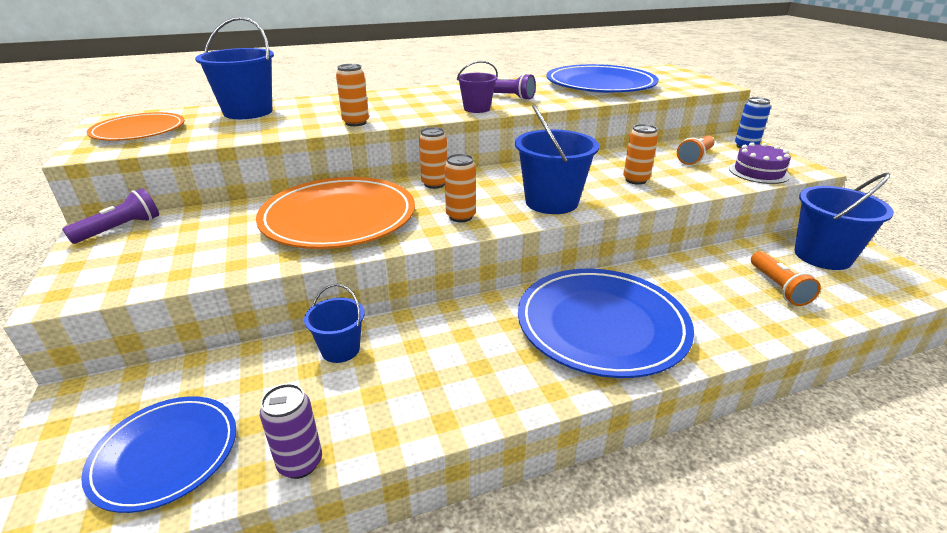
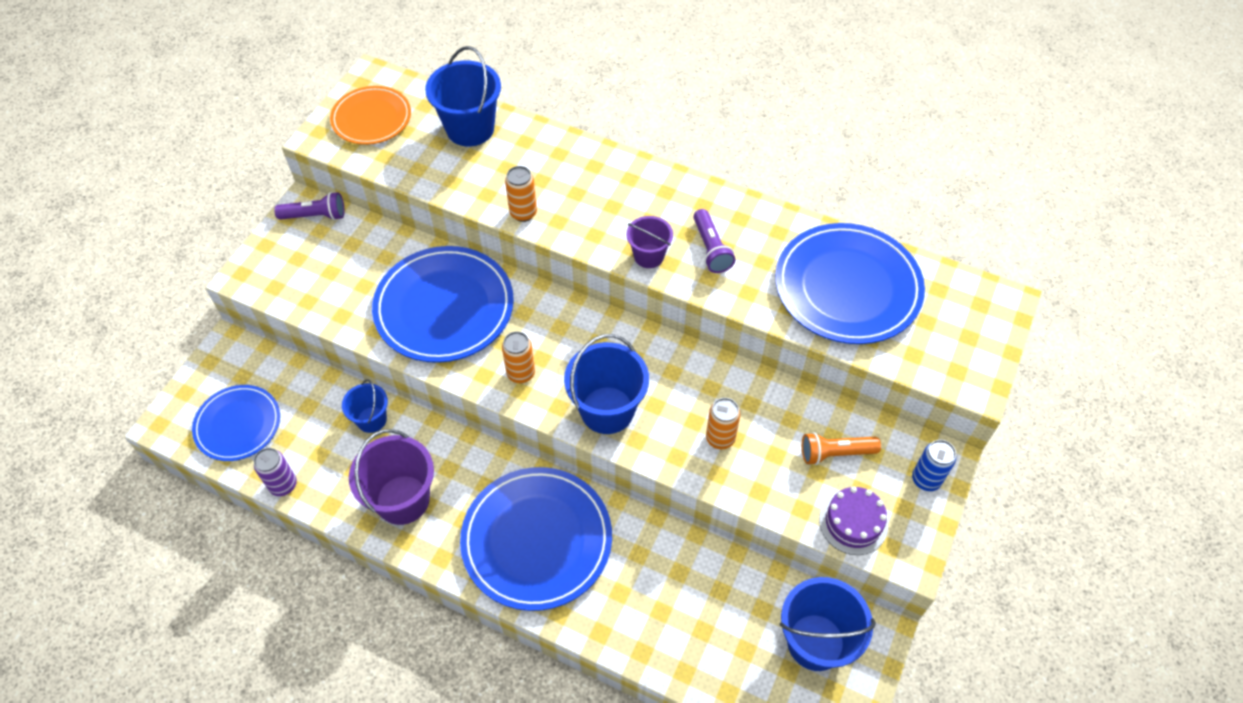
camera: 45 degrees right, 25 degrees up
(339, 218) = (444, 307): orange plate -> blue plate
(434, 184) = (556, 312): orange can -> none
(454, 379) = (402, 499): none -> purple bucket
(778, 287) = (714, 629): orange flashlight -> none

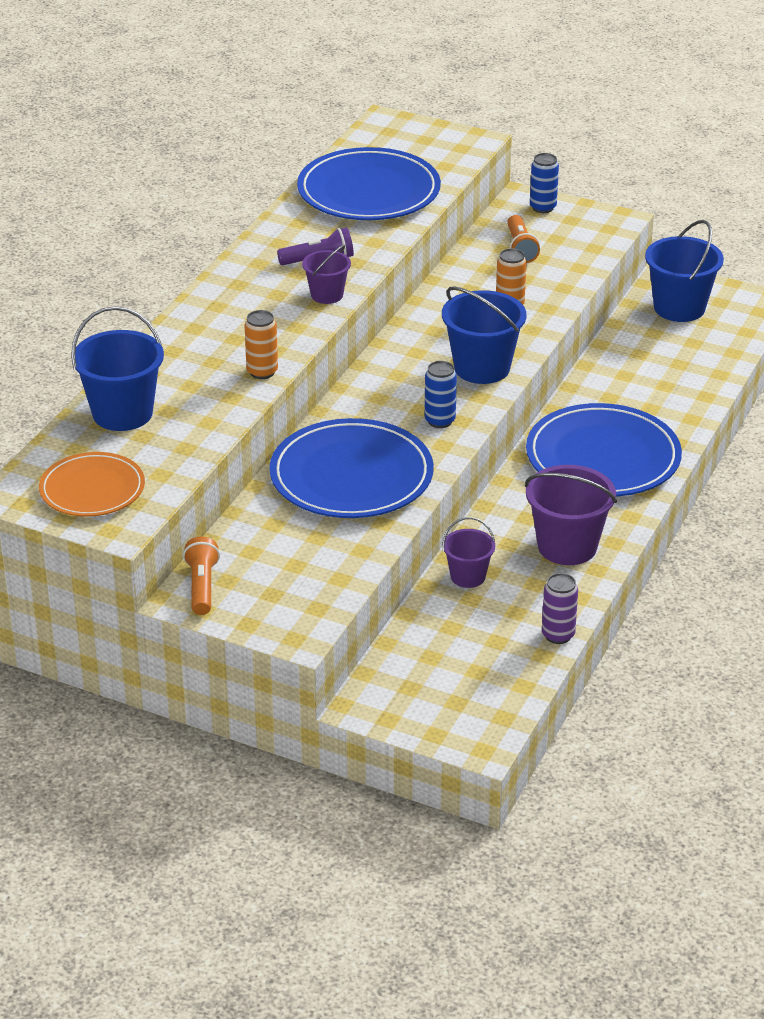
camera: 90 degrees left, 20 degrees down
(238, 425) = (480, 681): blue plate -> none
(315, 216) = (202, 586): purple flashlight -> orange flashlight
(371, 419) = (468, 576): blue bucket -> purple bucket
(521, 373) = (440, 421): orange can -> blue can
(853, 522) = (589, 244): purple cake -> none

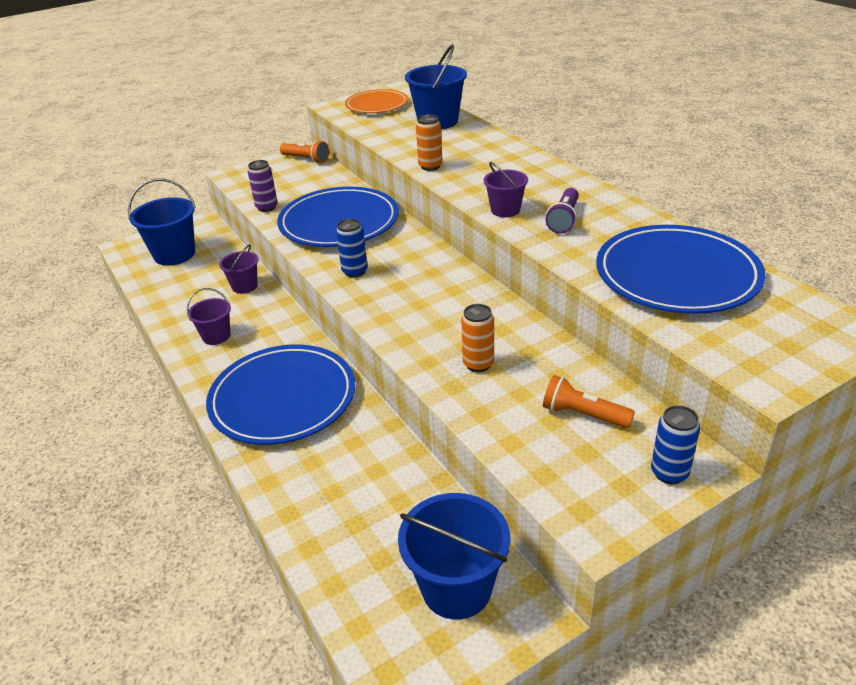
camera: 125 degrees right, 0 degrees up
(482, 368) = (399, 313): blue bucket -> blue bucket (174, 254)
(558, 635) = (153, 300): purple can -> purple can (267, 207)
(567, 546) = (216, 336): purple bucket -> purple bucket, size x0.58

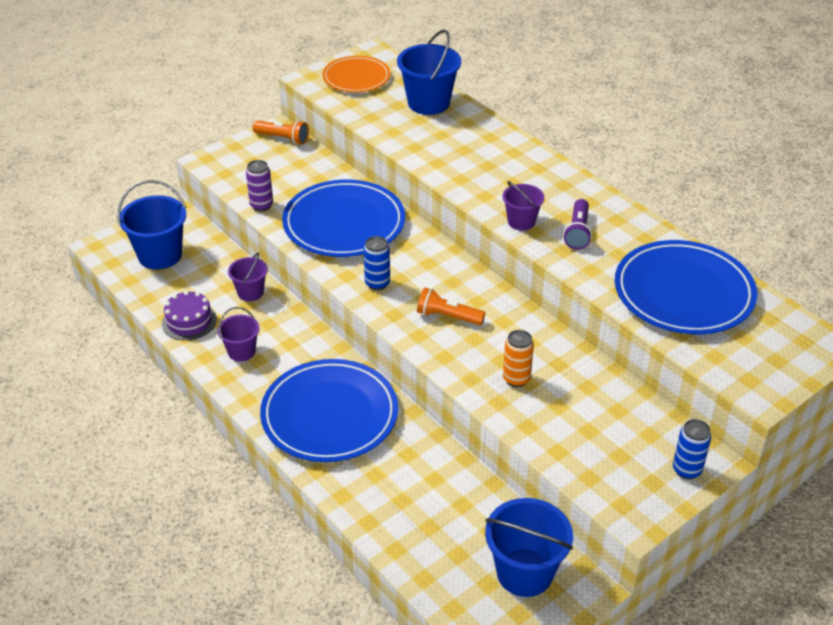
camera: 10 degrees left, 5 degrees up
(177, 308) = (189, 321): none -> purple cake
(430, 166) = (436, 166): orange can -> none
(583, 415) = (613, 423): orange flashlight -> orange flashlight (447, 317)

